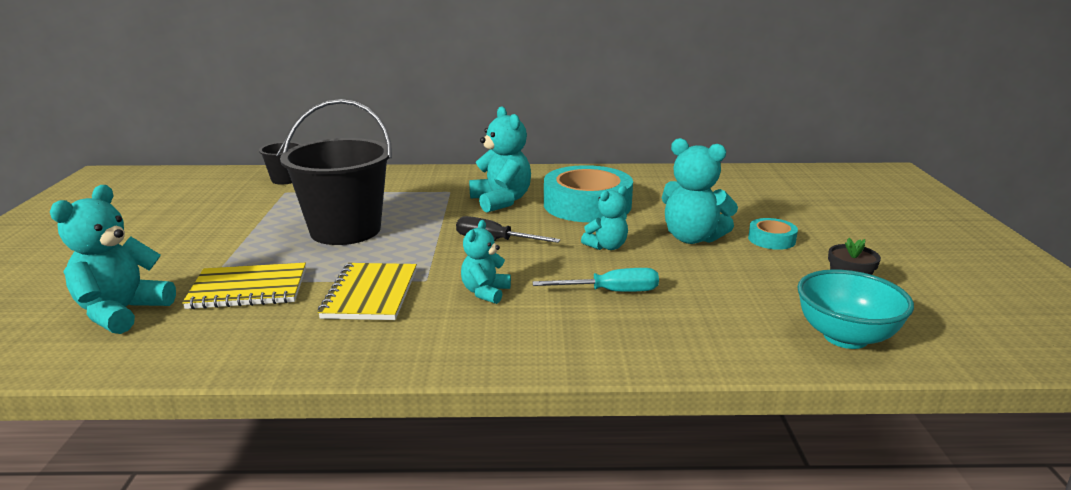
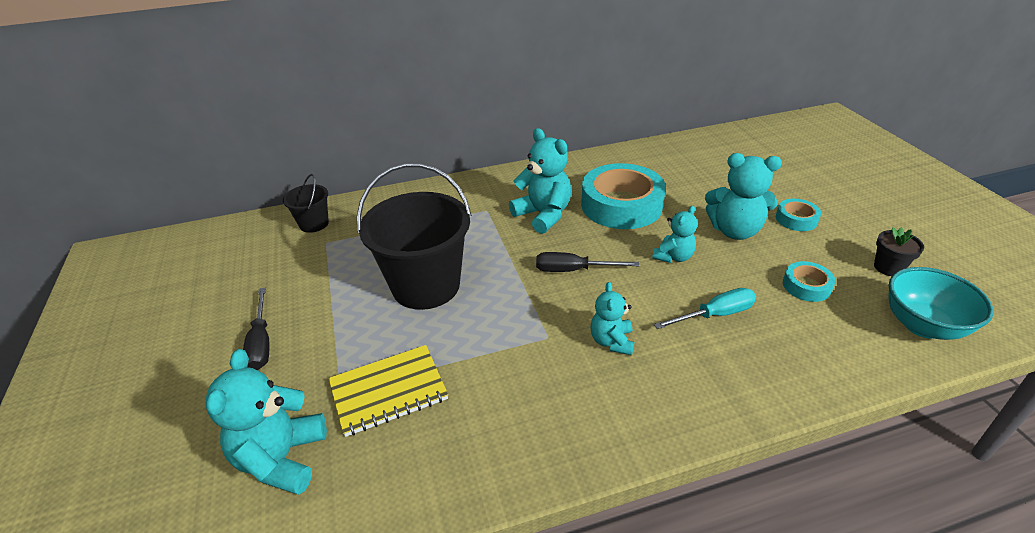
camera: 15 degrees left, 15 degrees up
(173, 243) = (261, 342): none -> black screwdriver
(371, 294) = (511, 369): yellow notebook -> none
(734, 288) = (806, 286): none -> turquoise tape

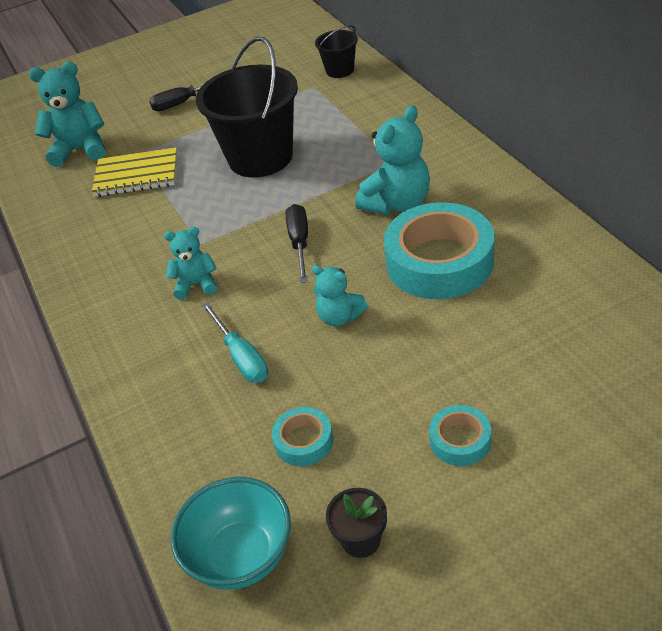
camera: 85 degrees right, 5 degrees up
(388, 391) = (136, 175): yellow notebook -> yellow notebook turned 60 degrees counterclockwise
(734, 231) = (410, 371): turquoise teddy bear -> none

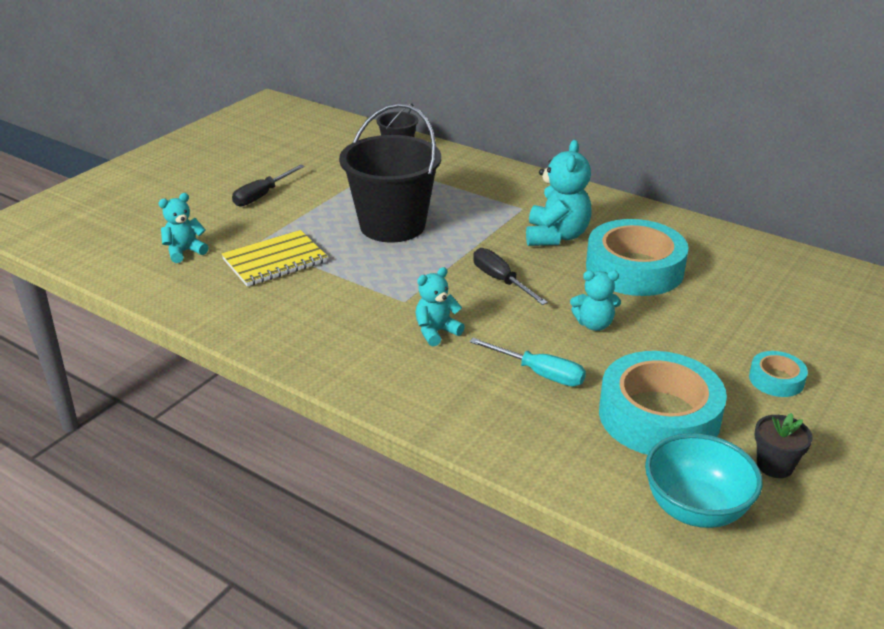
camera: 35 degrees left, 10 degrees down
(80, 150) = (184, 252): turquoise teddy bear -> turquoise teddy bear, size x0.61
(304, 441) = (659, 416): turquoise tape -> turquoise tape, size x2.14

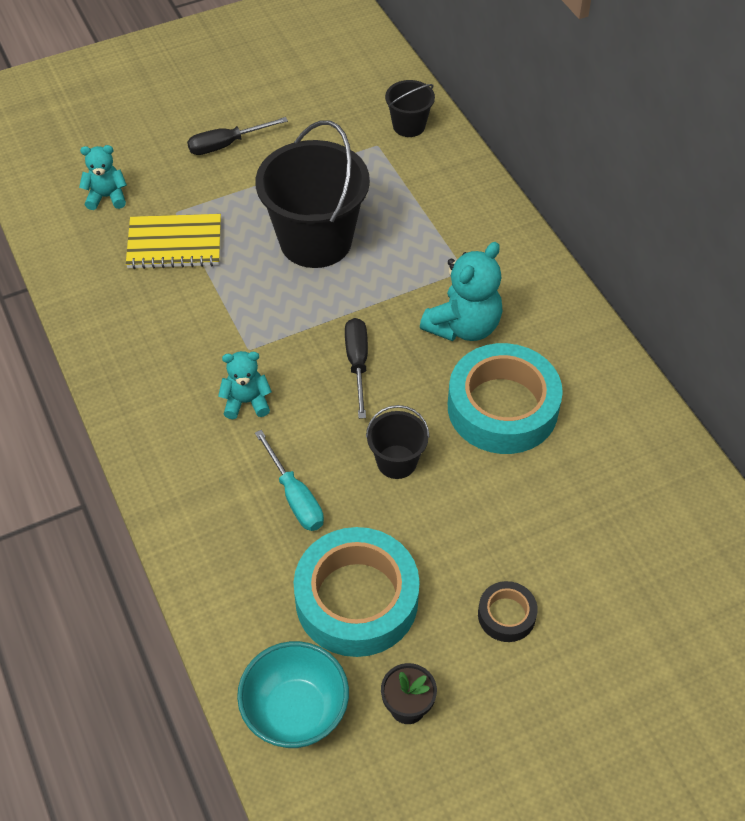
camera: 30 degrees right, 20 degrees up
(594, 324) = (396, 462): turquoise teddy bear -> black bucket
(776, 379) = (506, 615): turquoise tape -> black tape

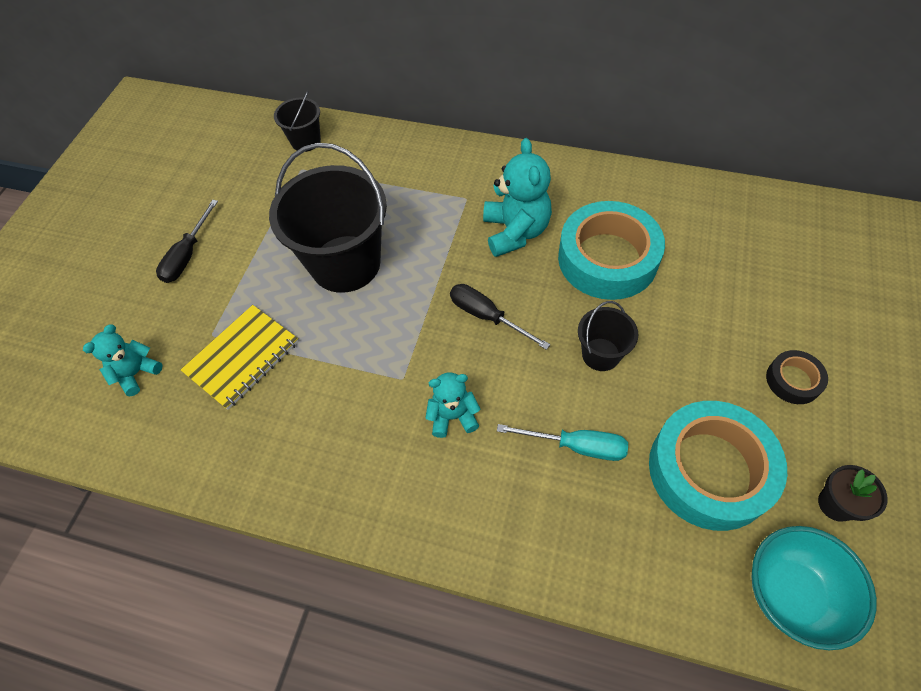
camera: 45 degrees left, 5 degrees up
(246, 402) = (453, 416): turquoise teddy bear -> turquoise teddy bear turned 45 degrees clockwise

